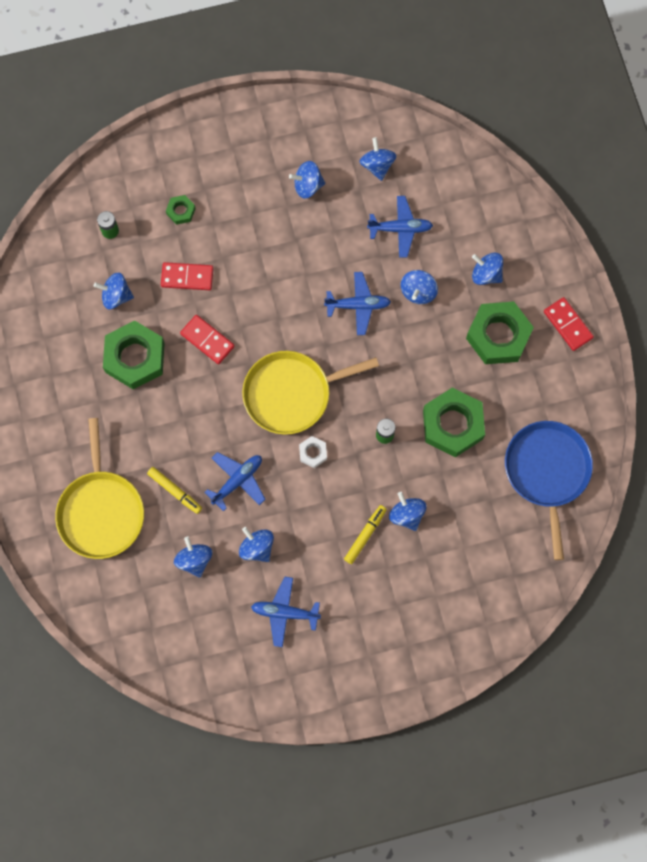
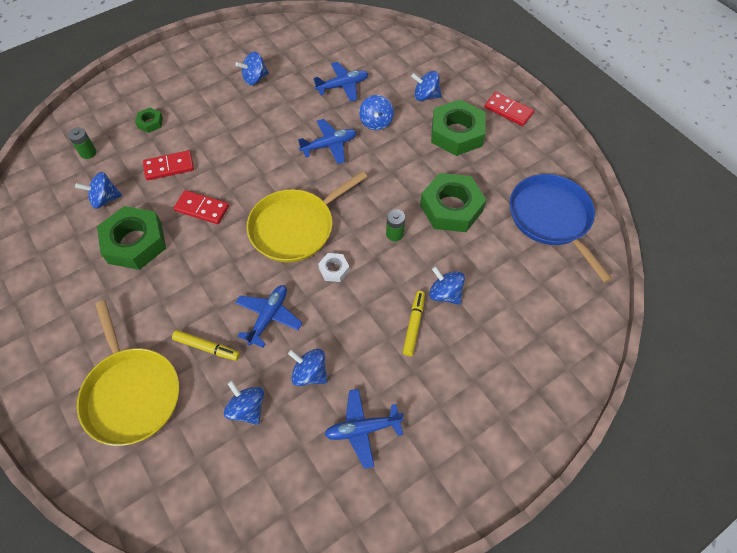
camera: 20 degrees left, 15 degrees down
(377, 165) = (307, 52): blue spinning top -> none

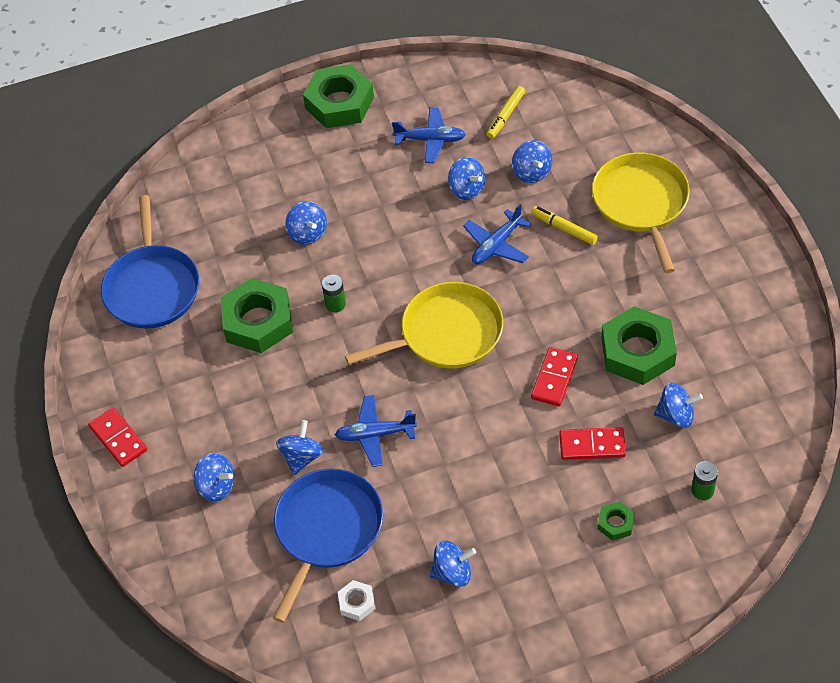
camera: 160 degrees left, 5 degrees down
(202, 209) = (554, 378): red domino -> red domino turned 75 degrees clockwise
(334, 269) = (415, 279): white nut -> white nut (357, 603)
(342, 86) = (327, 530): blue plane -> blue pan
(414, 325) = (351, 211): yellow marker -> yellow marker (505, 116)
(456, 133) = (203, 418): green nut -> green nut (339, 103)

